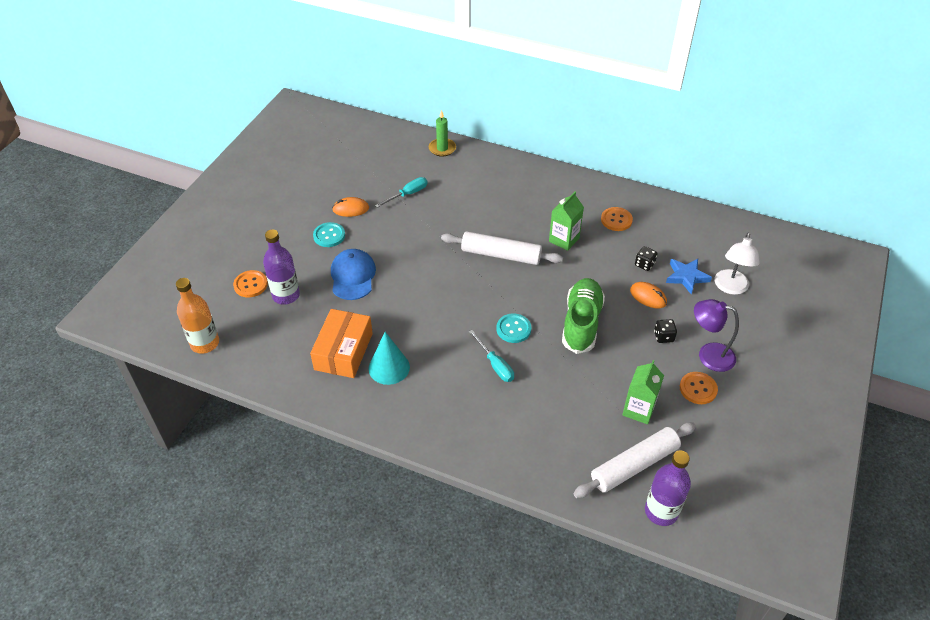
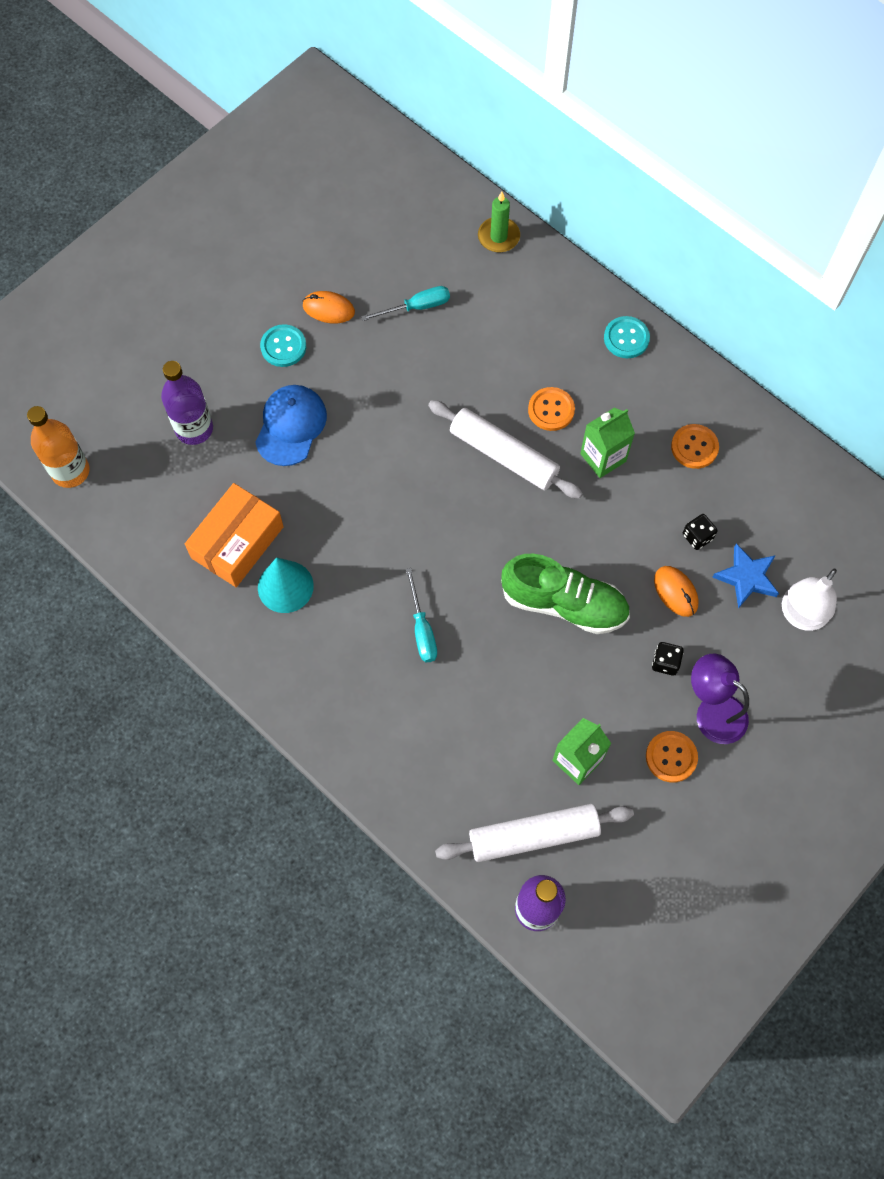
camera: 20 degrees right, 20 degrees up
(250, 285) = (155, 396): orange button -> orange button (551, 410)
(513, 329) = (469, 582): turquoise button -> turquoise button (626, 338)
(581, 323) = (564, 603): green shoe -> green shoe turned 75 degrees clockwise

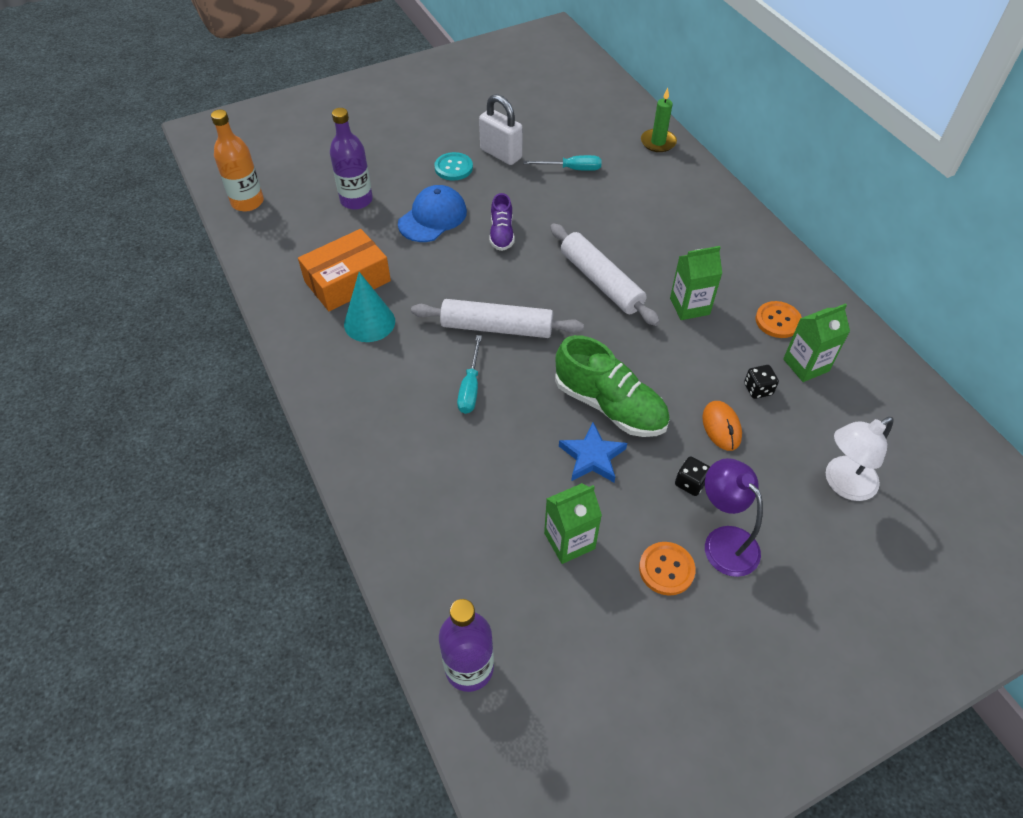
camera: 20 degrees right, 15 degrees down
(328, 309) = (501, 154): orange mouse -> white padlock
(375, 425) = (501, 234): none -> purple shoe
(534, 836) = (497, 596): white rolling pin -> white rolling pin (497, 328)
(551, 410) = (656, 261): orange button -> none
(626, 338) = (742, 230): turquoise button -> none
(735, 493) = (806, 365): none -> green carton
(746, 577) = (797, 436): blue star -> blue star (592, 457)

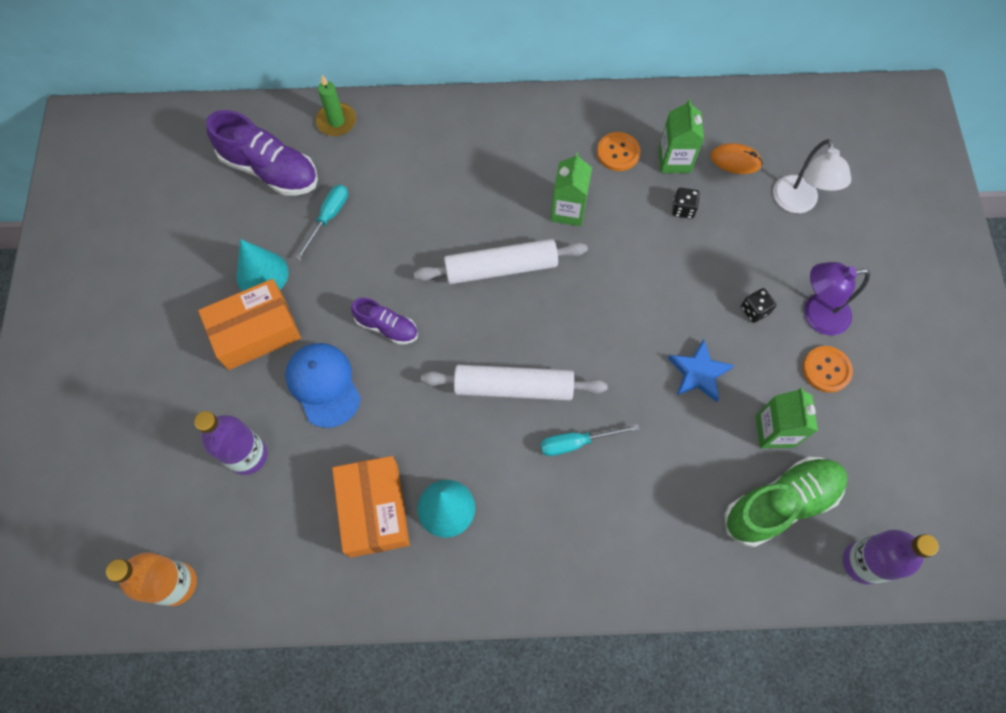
camera: 65 degrees left, 15 degrees up
(453, 168) = (255, 331): turquoise button -> orange box
(470, 387) = (576, 443): turquoise screwdriver -> turquoise screwdriver turned 135 degrees clockwise
(497, 328) = (513, 387): white rolling pin -> white rolling pin turned 60 degrees clockwise
(501, 154) = (262, 274): white padlock -> turquoise cone
(588, 125) = (270, 170): none -> purple shoe
(609, 405) = (650, 332): green shoe -> green shoe (780, 504)
(721, 427) = (710, 257): orange mouse -> orange mouse (735, 160)

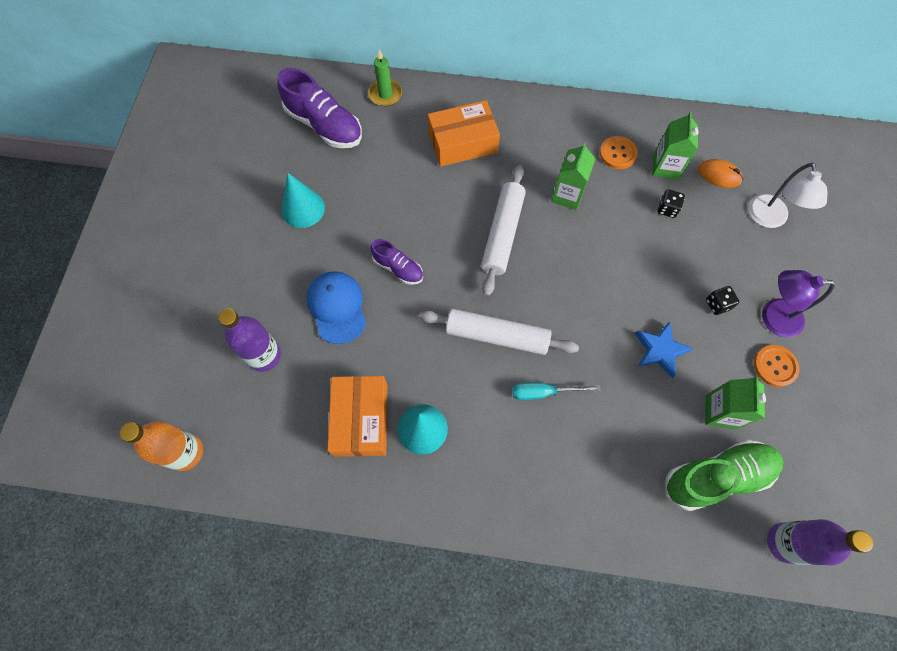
camera: 10 degrees right, 0 degrees up
(255, 331) = (289, 254): orange box -> orange box (462, 142)
(328, 218) = (365, 171): turquoise screwdriver -> none
(501, 267) = (502, 234): white rolling pin -> white rolling pin turned 75 degrees counterclockwise

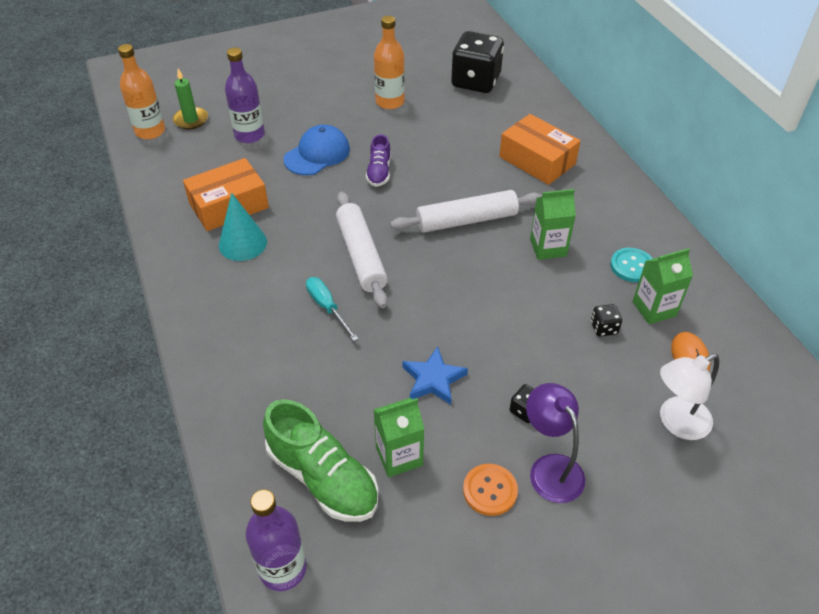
camera: 60 degrees right, 20 degrees down
(303, 208) = (390, 102): turquoise cone -> orange bottle
(324, 125) = (475, 81): purple shoe -> black dice
(385, 94) = (539, 99): green candle -> green candle (191, 120)
(617, 153) = (632, 266): orange button -> turquoise button

